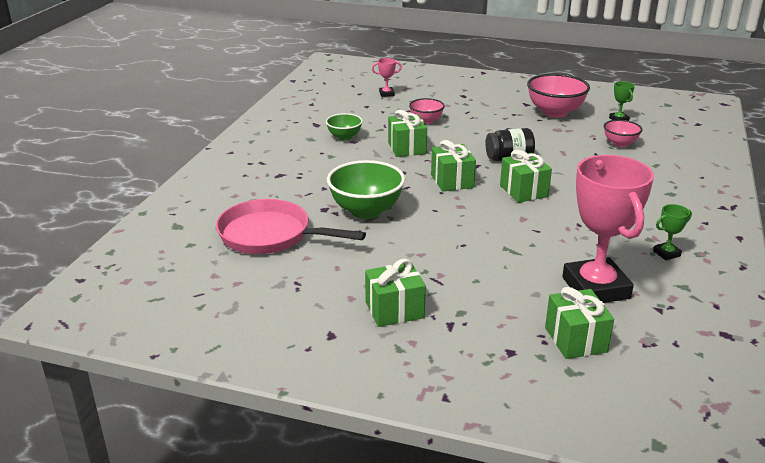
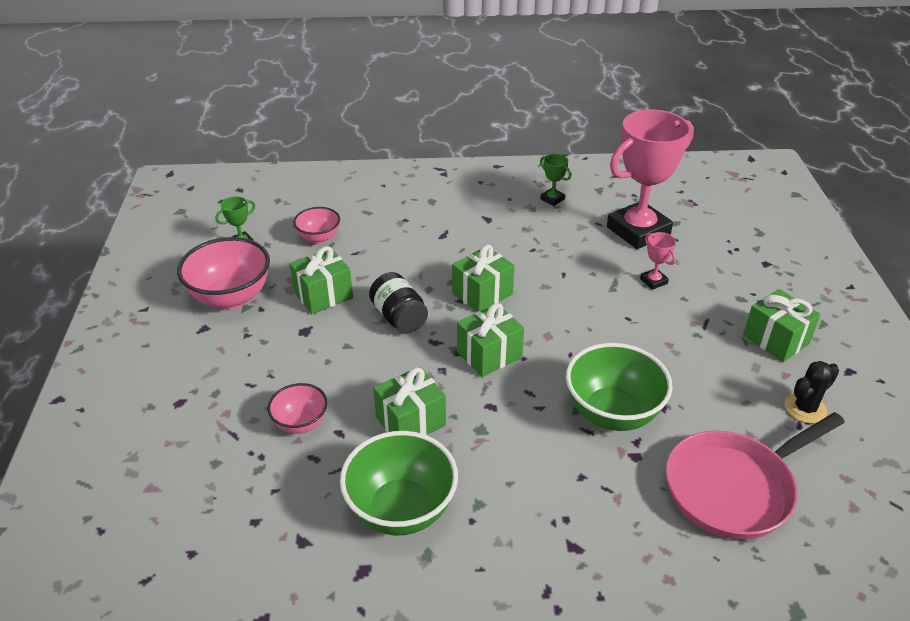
camera: 110 degrees left, 10 degrees up
(270, 235) = (734, 488): pink pan -> pink pan turned 60 degrees clockwise
(310, 292) = (805, 408): none -> black cactus
(344, 137) = (401, 510): green bowl -> green bowl, size x1.76
(386, 94) = (187, 508): pink trophy -> pink trophy (653, 281)
(575, 340) = (719, 234): green gift -> green gift (323, 295)

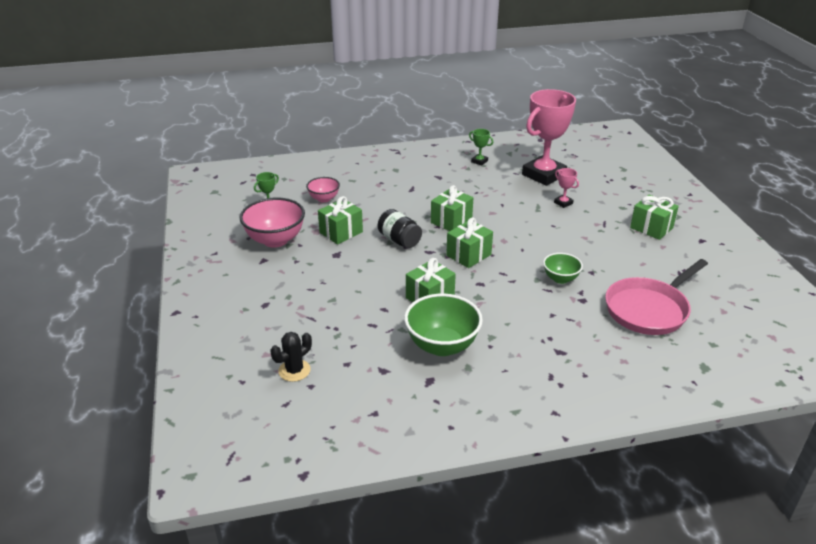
camera: 10 degrees left, 5 degrees down
(301, 423) = (355, 307): pink bowl -> none
(612, 413) = (560, 279): green bowl -> green bowl, size x0.57
(805, 408) = (680, 263): black cactus -> black cactus (294, 370)

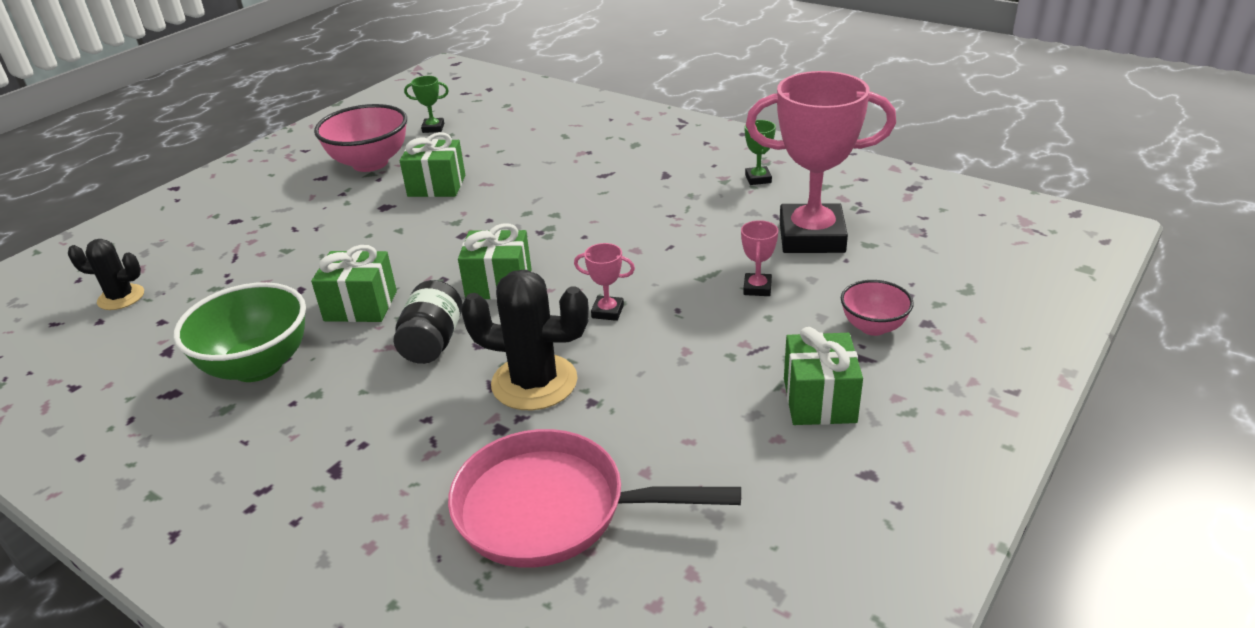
camera: 50 degrees right, 0 degrees up
(324, 199) = (496, 143): pink bowl -> pink bowl (873, 327)
(399, 240) = (469, 225): black jar -> black jar (432, 342)
(451, 221) = (567, 234): green gift -> none
(531, 240) = (607, 311): none -> pink trophy
(560, 279) = (534, 382): green bowl -> black cactus

